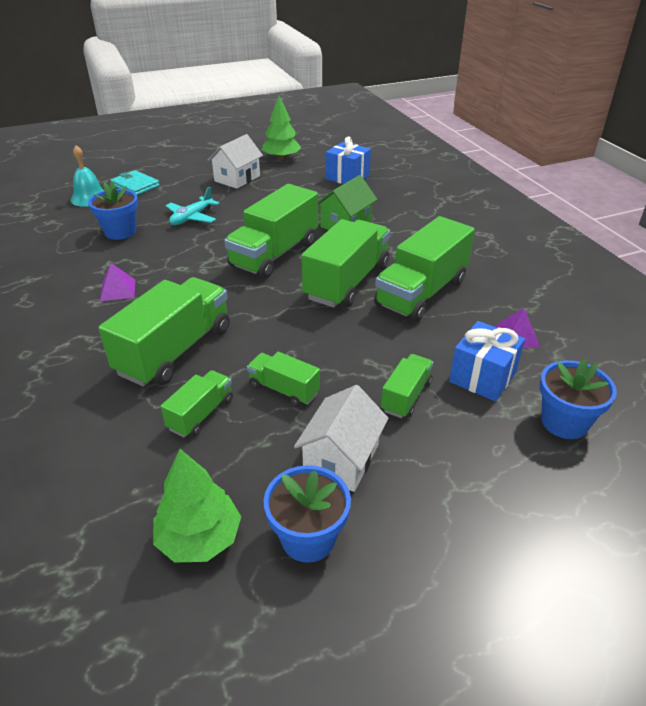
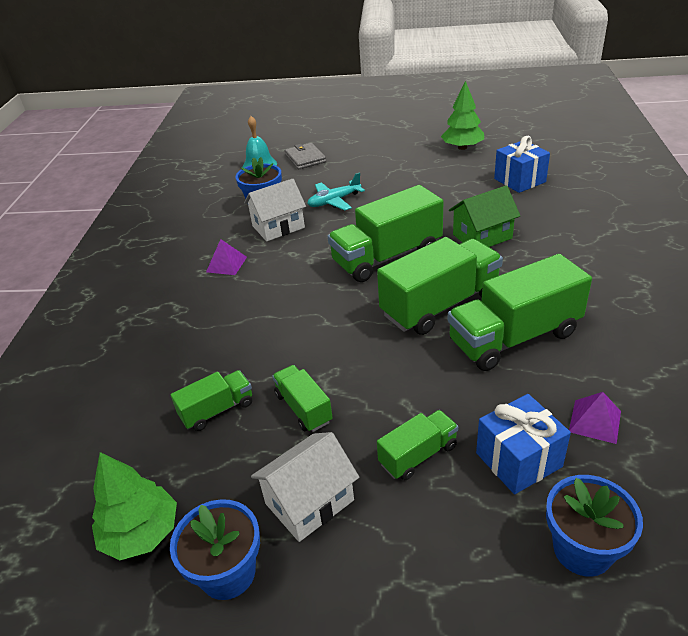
camera: 30 degrees right, 0 degrees up
(135, 185) = (305, 158): turquoise wallet -> grey wallet
(175, 351) = (235, 338): green truck -> none
(237, 178) = (403, 165): white house -> white house (278, 227)

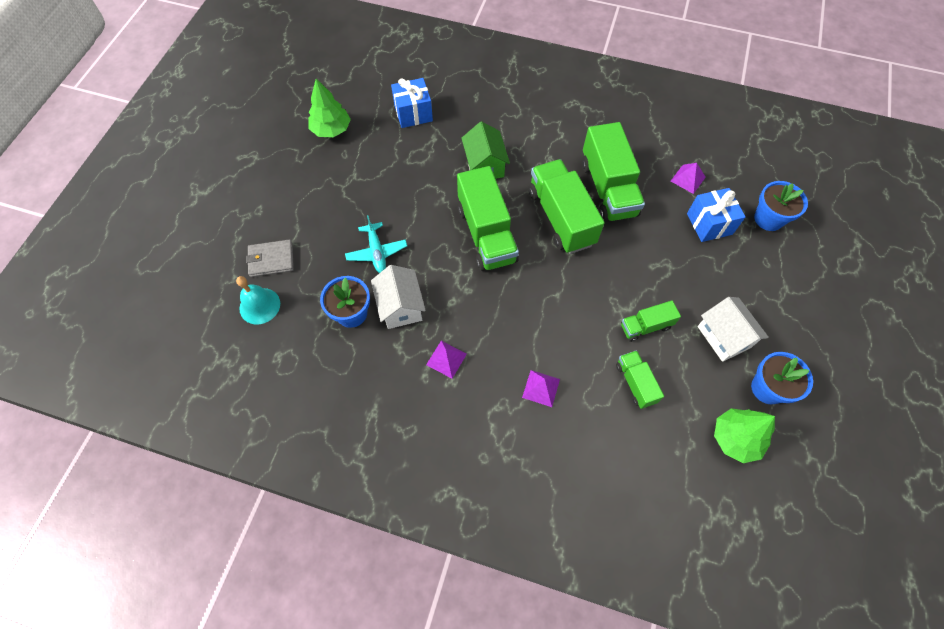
camera: 80 degrees left, 25 degrees up
(202, 332) = (541, 388): none -> purple pyramid
(418, 455) = (697, 271): green truck -> none

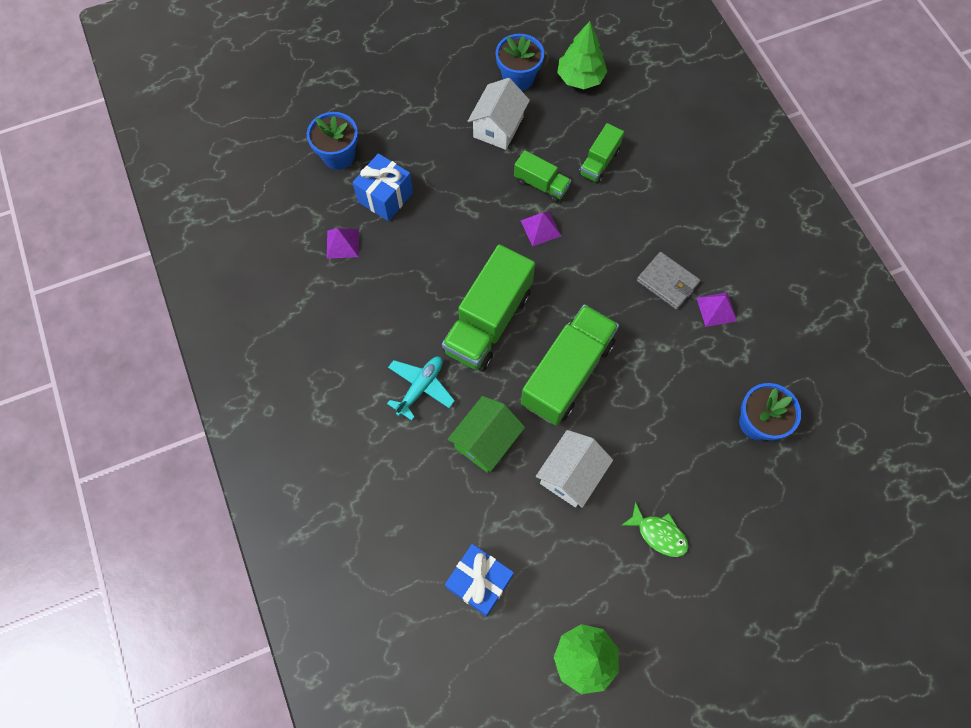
camera: 130 degrees left, 5 degrees up
(259, 306) = (834, 514): turquoise bell -> none
(271, 260) = (786, 553): grey wallet -> grey wallet (667, 282)
(350, 207) = (658, 534): none -> green fish
(376, 252) = (680, 458): turquoise plane -> turquoise plane (420, 387)
(400, 306) = (710, 386): white house -> white house (571, 475)
(541, 388) = (668, 222): purple pyramid -> purple pyramid (540, 228)
(608, 189) = (416, 304): green truck -> none

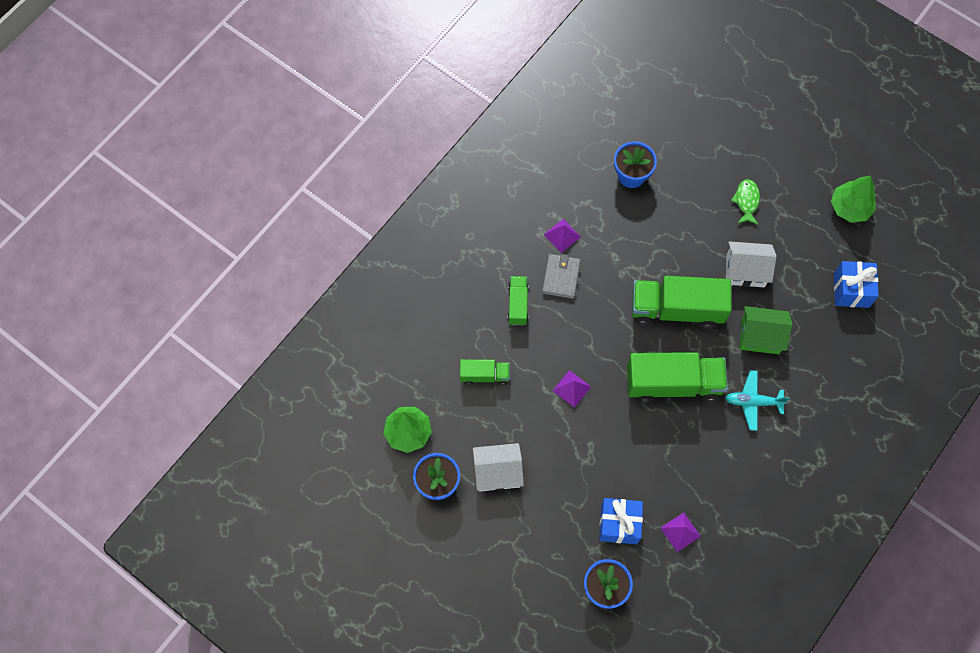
camera: 120 degrees left, 0 degrees up
(541, 185) = (532, 408): green truck -> green truck (518, 304)

